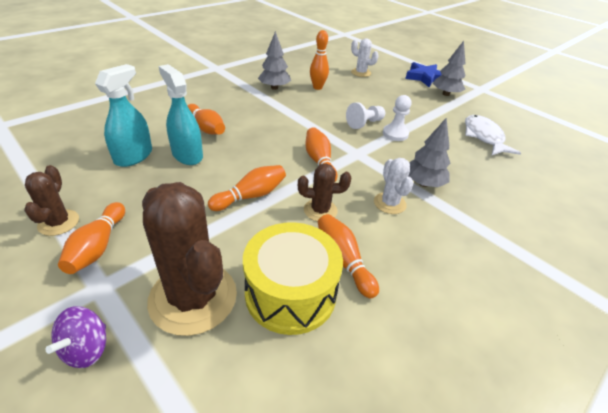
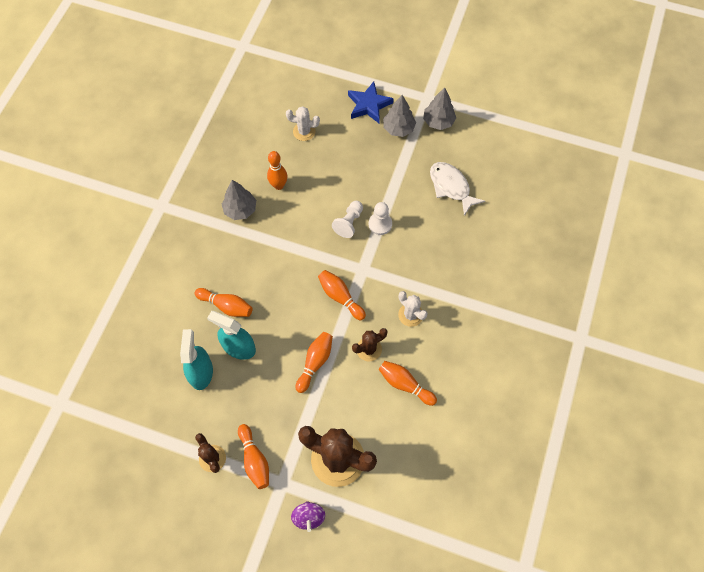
camera: 25 degrees left, 25 degrees up
(290, 293) = (388, 425): yellow drum -> none
(423, 183) = (425, 279): grey tree -> grey tree (438, 121)

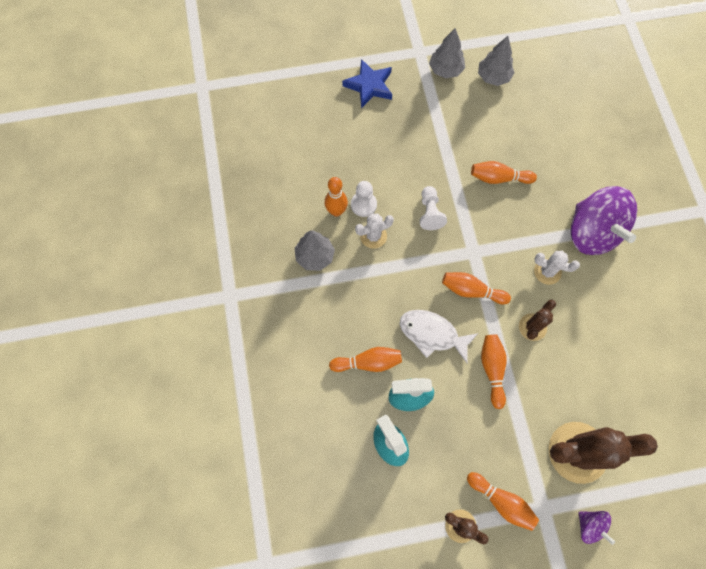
camera: 30 degrees left, 5 degrees up
(304, 131) = (324, 144): white cactus -> white cactus (373, 236)
(380, 224) = (460, 198): white pawn -> white pawn (363, 204)
(398, 128) = (413, 95): grey tree -> grey tree (493, 77)
(405, 384) = (588, 342): orange bowling pin -> orange bowling pin (499, 178)
(451, 187) = (500, 127): white fish -> white fish (432, 334)
(469, 305) = (592, 232): none -> purple spinning top

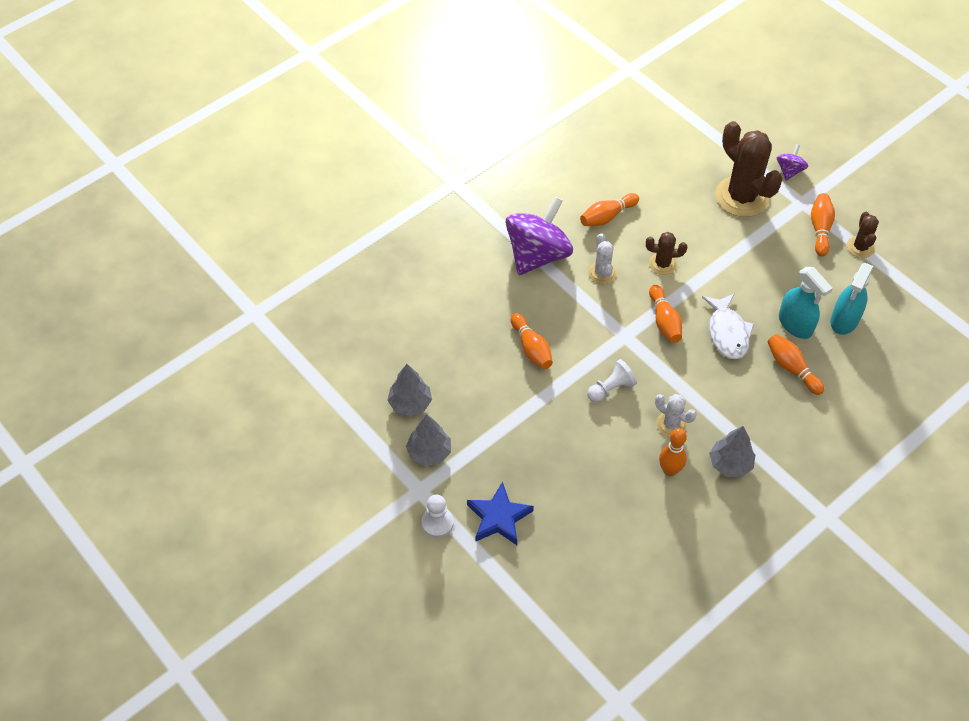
camera: 120 degrees left, 15 degrees down
(363, 204) = (644, 450): white pawn -> white pawn (437, 523)
(492, 369) = (723, 277): orange bowling pin -> orange bowling pin (607, 216)

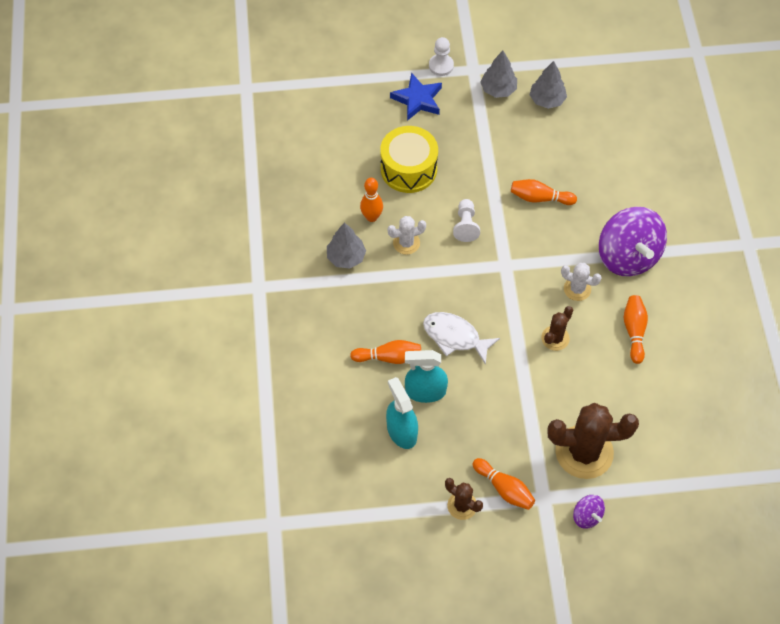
camera: 125 degrees right, 5 degrees up
(589, 473) = (408, 169): none -> yellow drum
(664, 321) = (499, 301): orange bowling pin -> none

